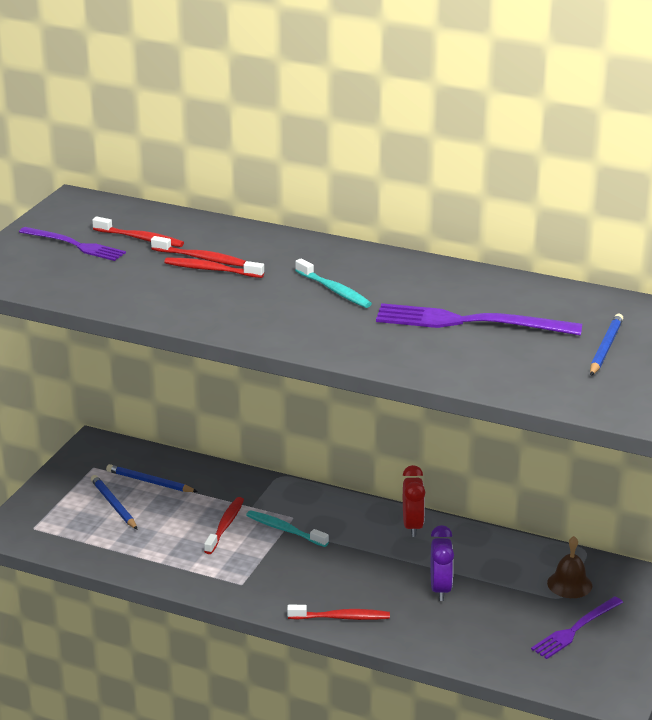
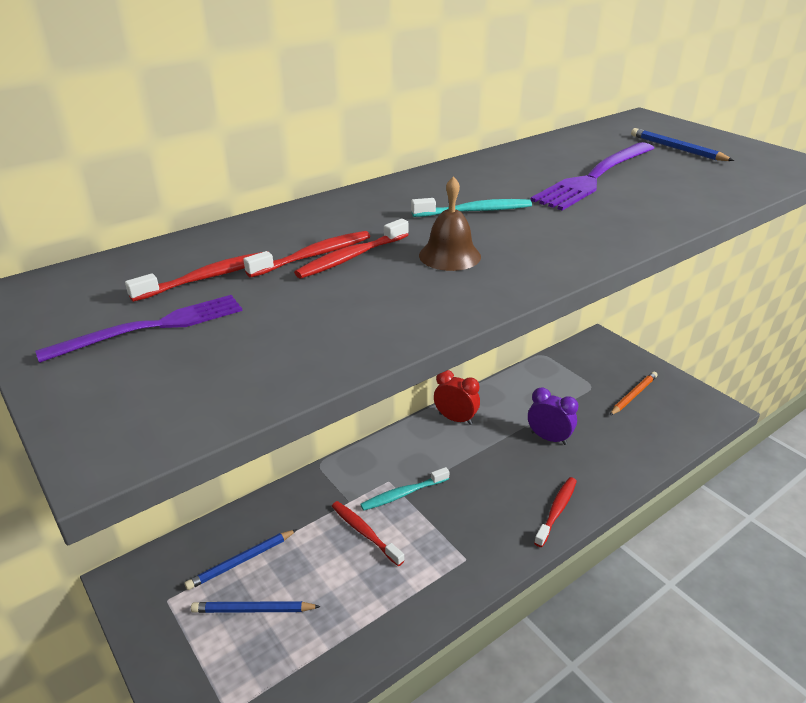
camera: 60 degrees left, 5 degrees up
(569, 584) = (578, 376): brown bell -> brown bell (449, 256)
(575, 629) = (633, 395): purple fork -> orange pencil

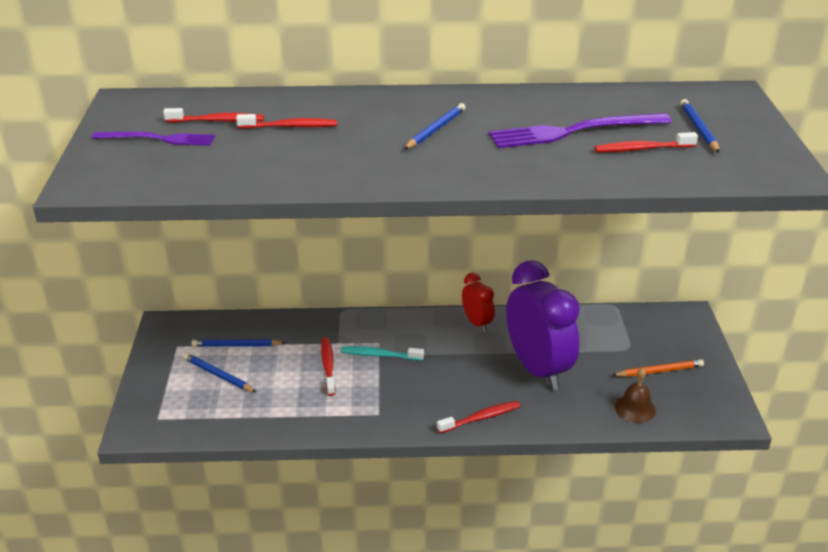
camera: 35 degrees right, 0 degrees up
(351, 257) = (310, 134): red toothbrush -> red toothbrush (642, 149)
(449, 256) = (368, 153): brown bell -> brown bell (635, 408)
(475, 211) = (435, 129): turquoise toothbrush -> blue pencil
(548, 438) = (537, 369): purple clock -> purple clock, size x2.01

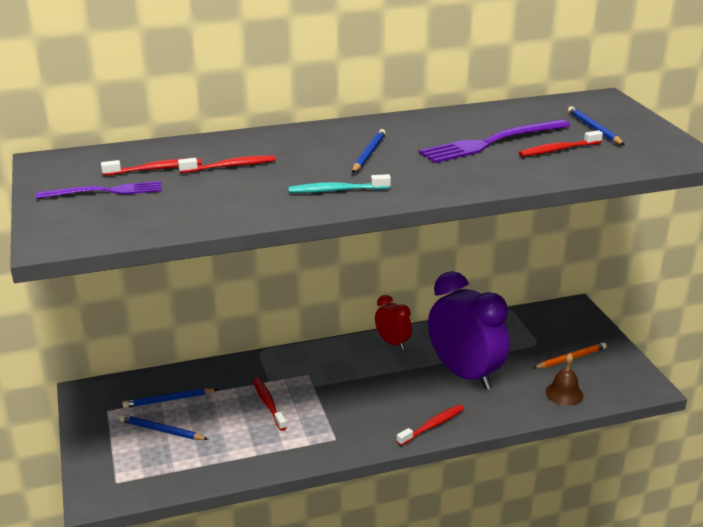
camera: 15 degrees left, 5 degrees down
(380, 355) = (314, 386): turquoise toothbrush -> turquoise toothbrush (336, 190)

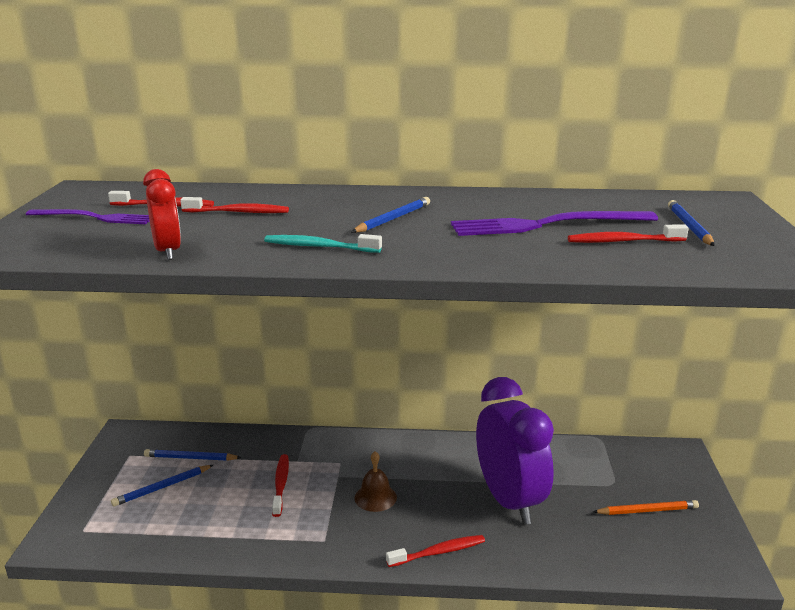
camera: 20 degrees right, 5 degrees down
(161, 430) = (162, 487): blue pencil -> blue pencil turned 75 degrees counterclockwise
(392, 343) = (448, 448): red clock -> red clock (167, 252)
(564, 393) = (618, 552): brown bell -> brown bell (375, 497)

